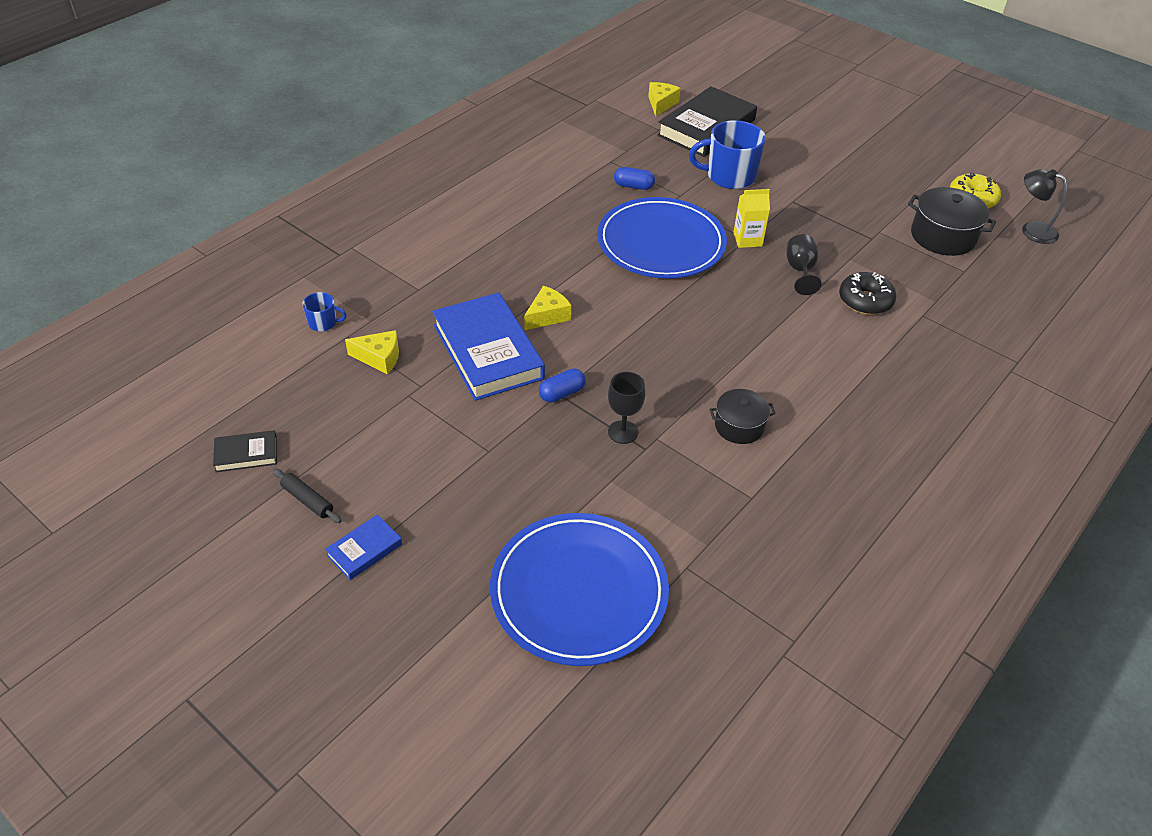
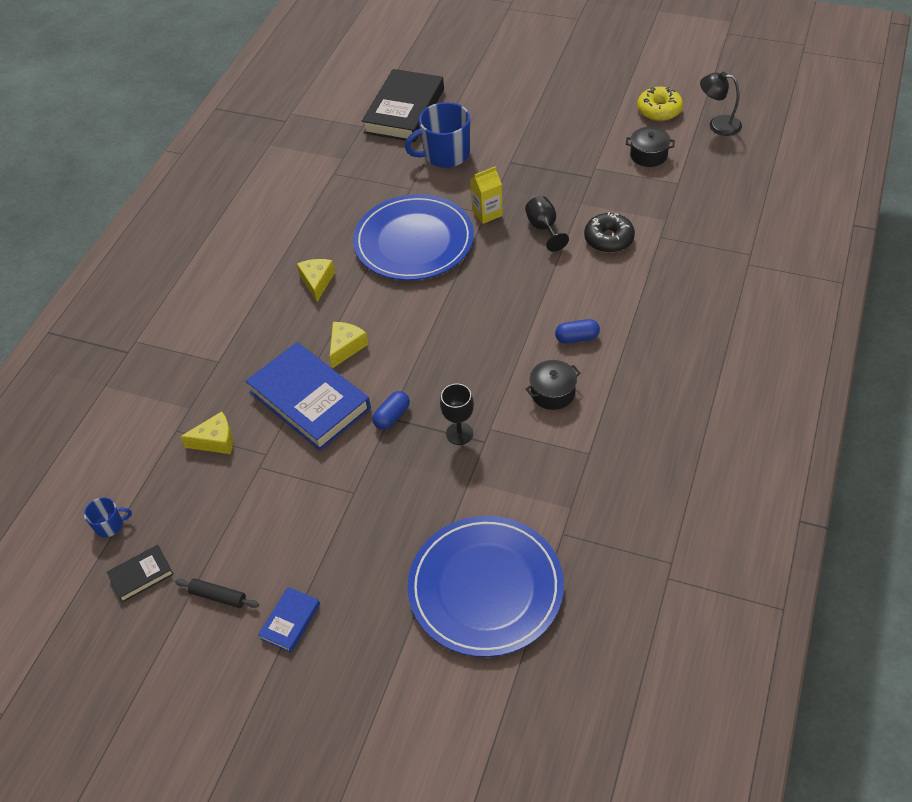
camera: 15 degrees left, 5 degrees up
(323, 323) = (147, 425): blue mug -> blue mug (110, 525)
(633, 186) = (365, 192): blue capsule -> blue capsule (577, 338)
(661, 104) = (353, 99): yellow cheese -> yellow cheese (317, 282)
(943, 236) = (648, 155): black pot -> black pot, size x0.63

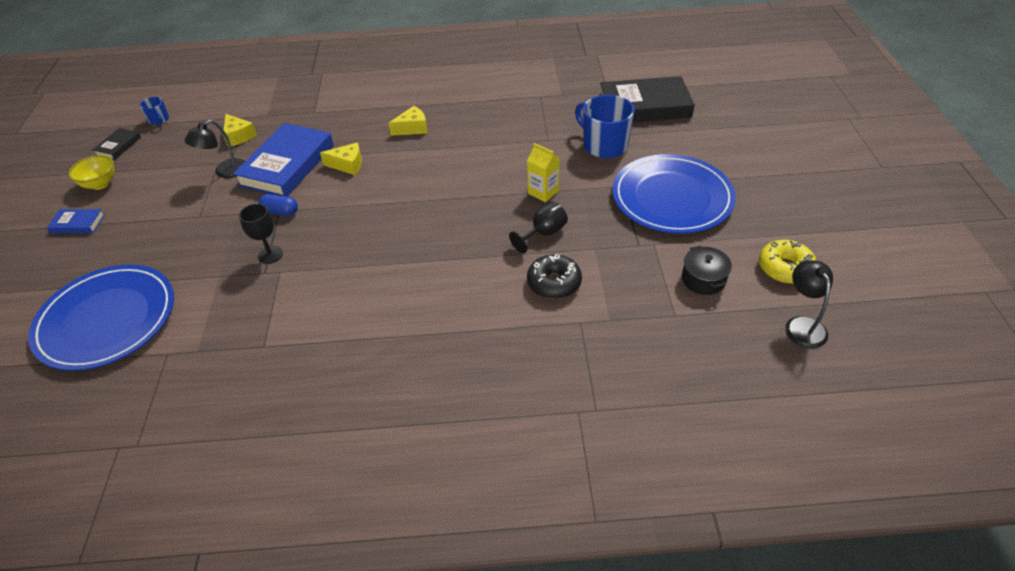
camera: 65 degrees right, 5 degrees down
(141, 575) = (118, 146): black book -> black book turned 75 degrees clockwise
(218, 596) = (100, 184): black rolling pin -> yellow bowl
(283, 461) = (225, 172): none -> black lamp
(414, 241) = (483, 162): blue plate -> blue plate (672, 197)
(552, 393) = (332, 300): black pot -> none
(577, 338) = (407, 297): blue capsule -> none

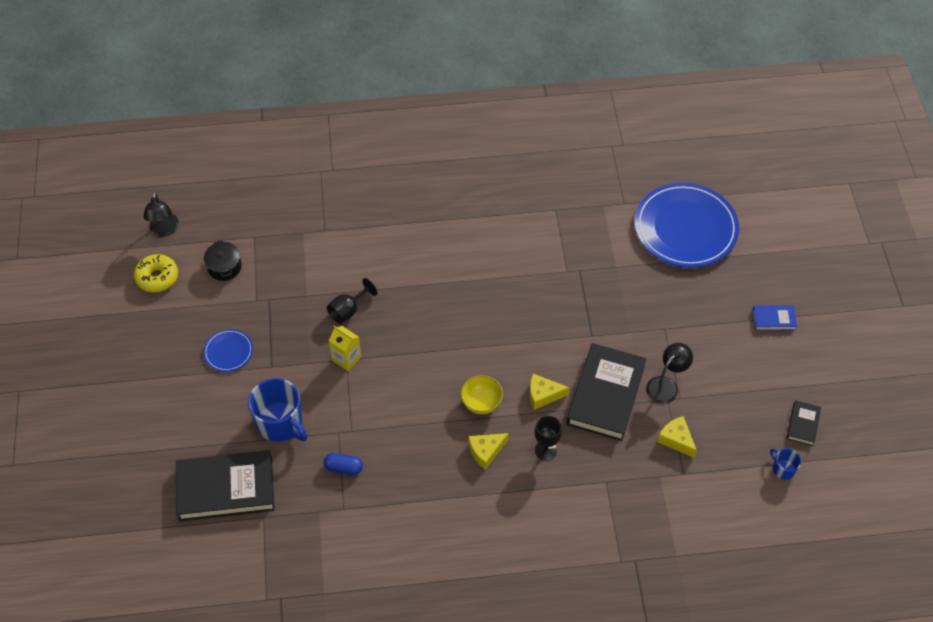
camera: 175 degrees right, 10 degrees up
(100, 184) = (785, 369): yellow bowl -> yellow bowl (481, 403)
(270, 255) = (581, 287): black goblet -> black goblet (546, 450)
(280, 212) = (590, 334): blue capsule -> blue capsule (344, 468)
(287, 165) = (605, 395): blue book -> black book
(554, 283) = (342, 262): black donut -> none
(672, 197) = (228, 351): blue plate -> blue plate, size x0.45

